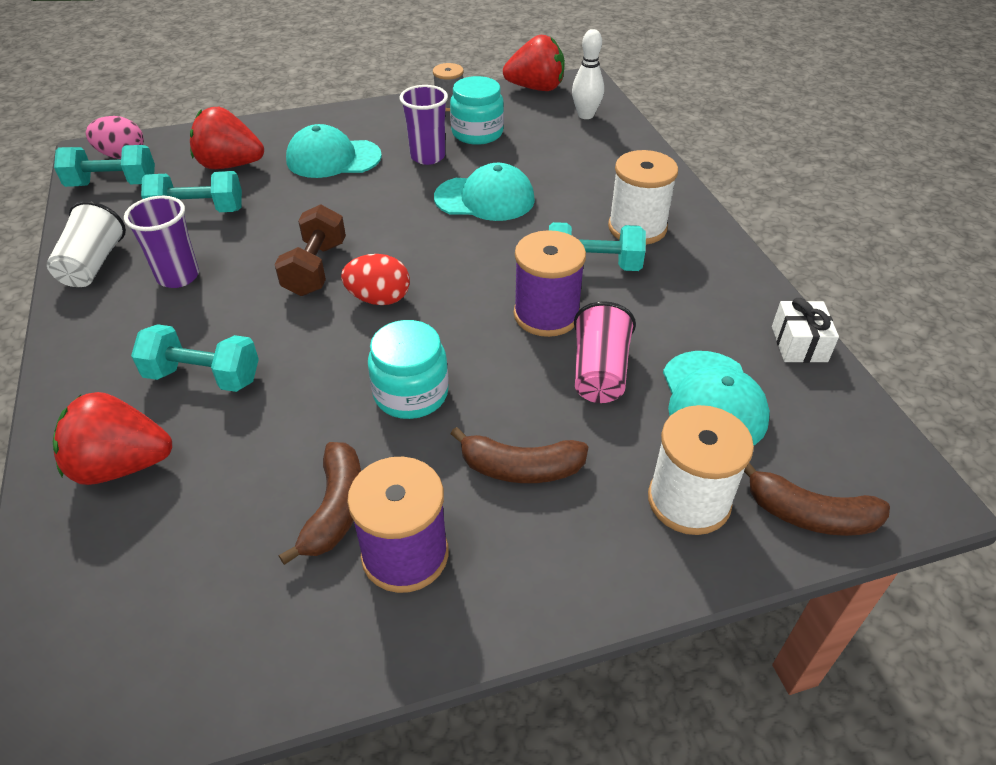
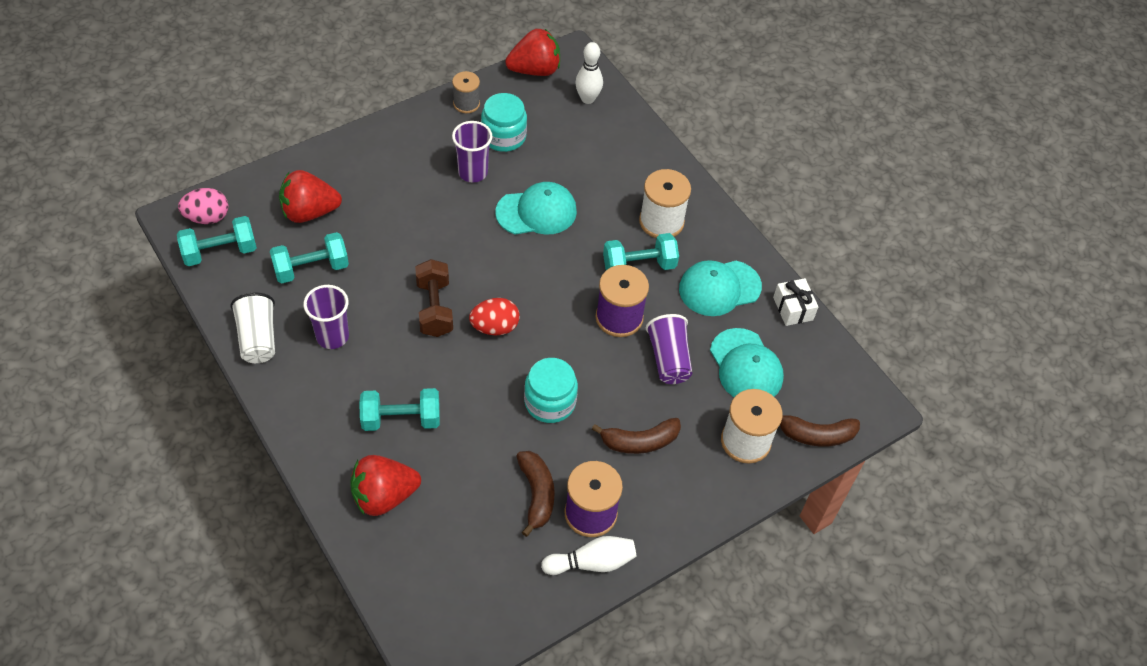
camera: 20 degrees left, 10 degrees up
(333, 158) = (394, 188): turquoise cap -> turquoise cap (719, 288)
(374, 633) = (591, 562): none -> white bowling pin
(599, 372) = (668, 359): pink cup -> purple cup

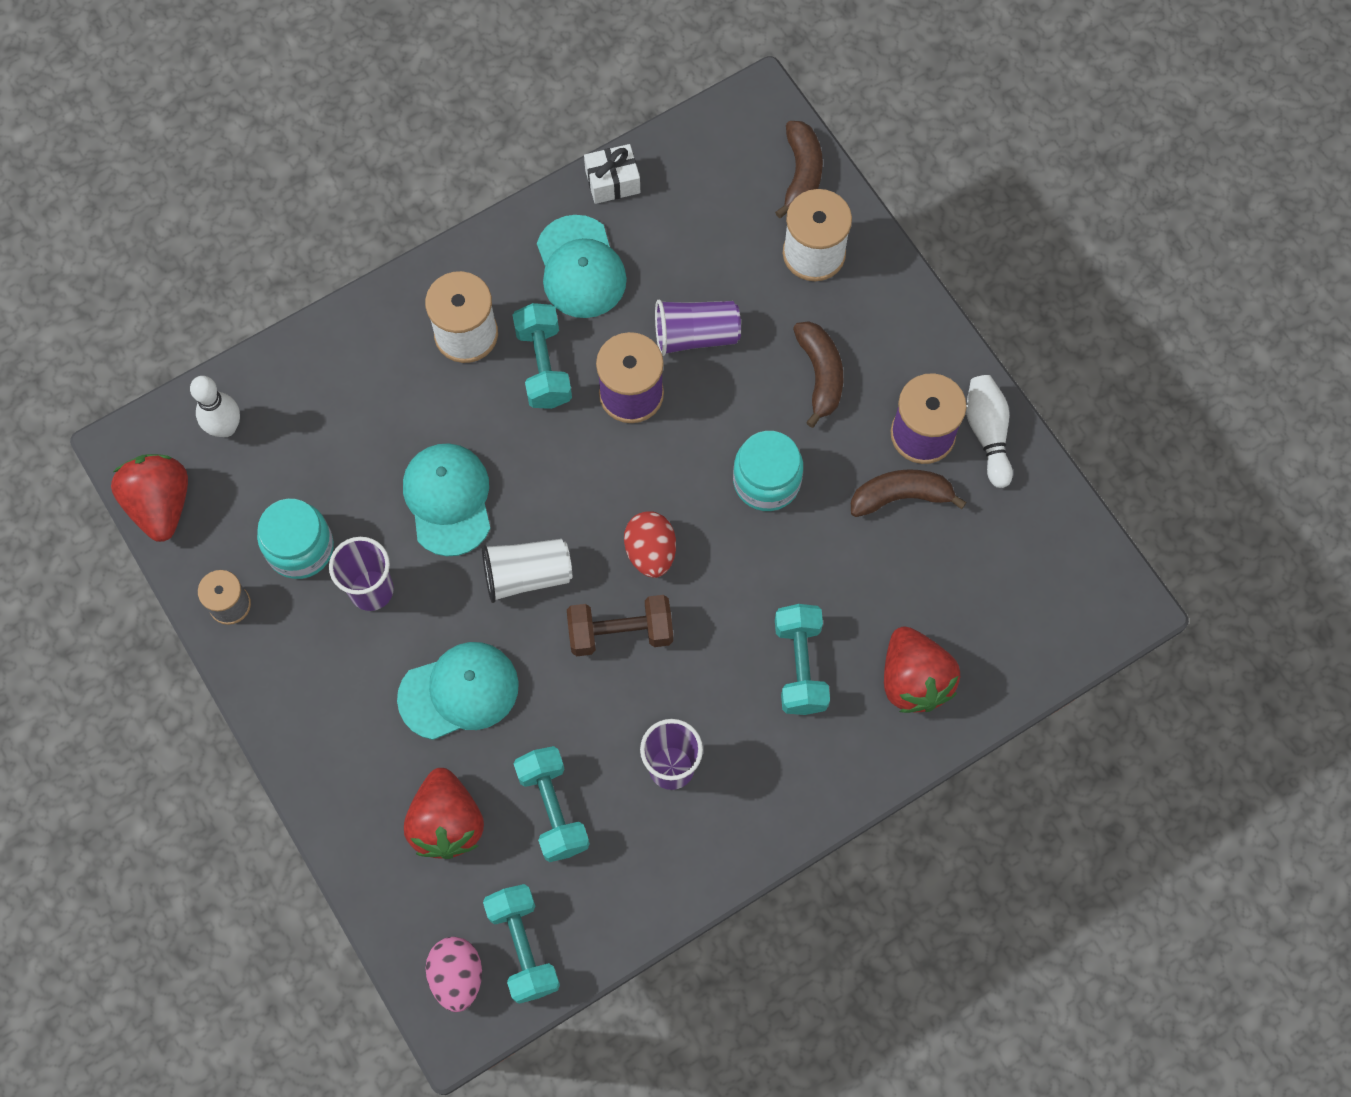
camera: 85 degrees left, 15 degrees up
(258, 338) = (677, 870): white cup -> white cup (527, 575)
(746, 366) = (704, 244): turquoise cap -> turquoise cap (459, 691)

